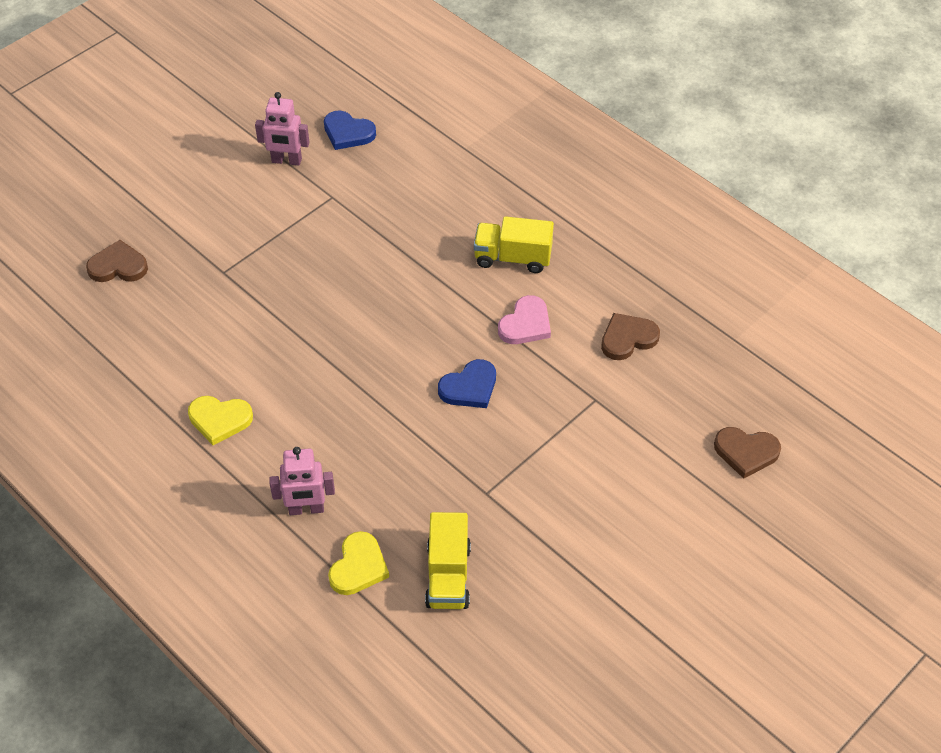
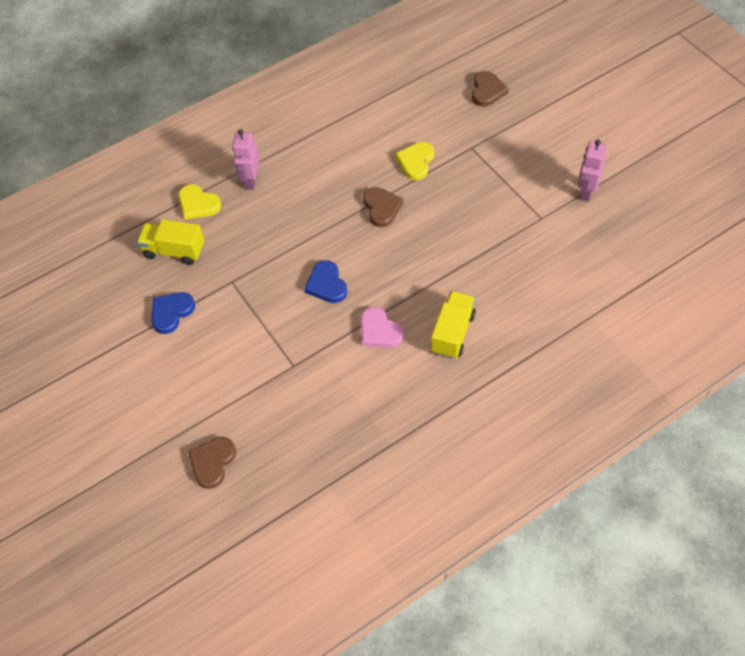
camera: 105 degrees right, 5 degrees up
(220, 420) = (336, 140): yellow heart -> yellow heart (416, 162)
(348, 133) = (616, 235): blue heart -> blue heart (171, 312)
(627, 338) = (348, 401): brown heart -> brown heart (381, 208)

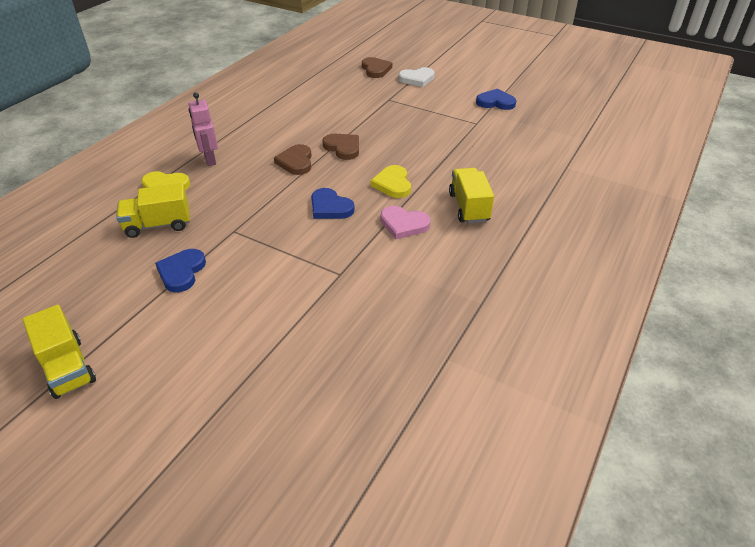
camera: 30 degrees left, 15 degrees down
(59, 374) = (67, 367): none -> yellow truck
(212, 462) = (307, 385): brown heart -> brown heart (296, 162)
(416, 162) = (350, 116): yellow heart -> yellow heart (393, 184)
(523, 122) = (417, 79): none -> white heart
(586, 191) = (495, 102): pink robot -> blue heart

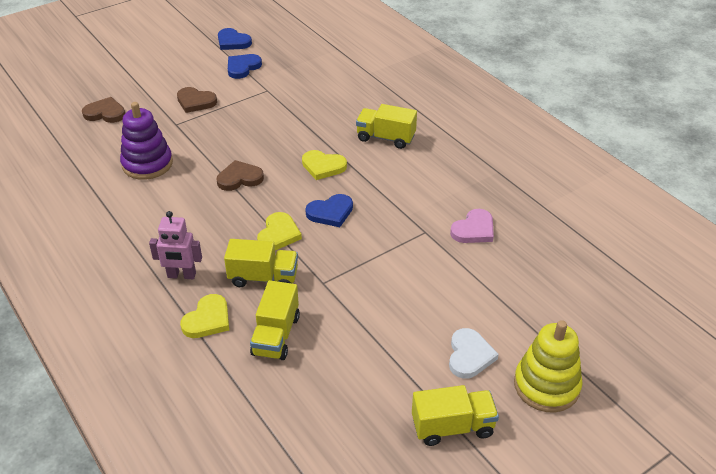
camera: 65 degrees left, 0 degrees up
(139, 433) = (546, 386): none -> yellow stacking toy
(181, 272) = (363, 329): blue heart -> blue heart (233, 42)
(225, 198) = (263, 277): none -> yellow truck
(283, 188) = (278, 234): none -> yellow heart
(296, 162) = (239, 215): brown heart -> brown heart (195, 102)
(329, 104) = (147, 164): none -> purple stacking toy
(403, 224) = (384, 178): pink heart -> pink heart (474, 230)
(417, 79) = (154, 94): white heart -> white heart (469, 355)

